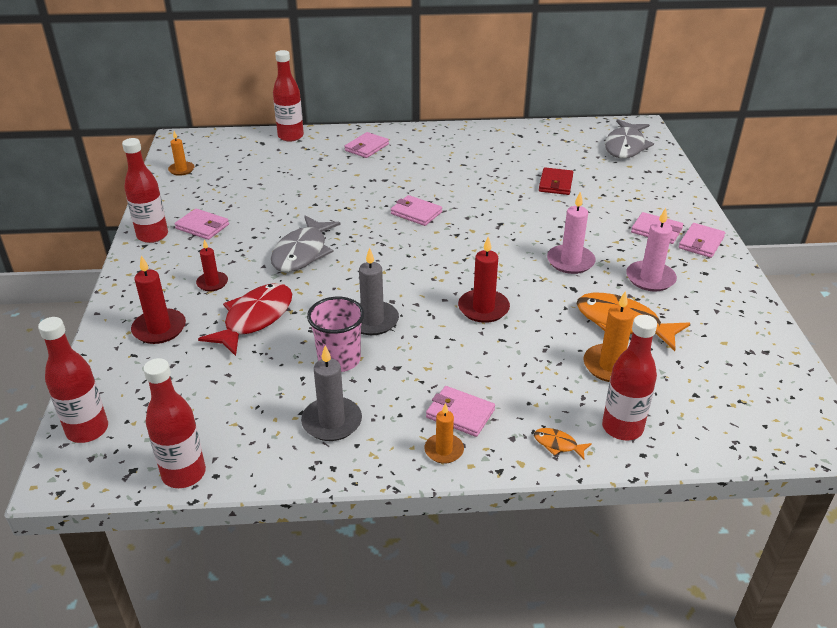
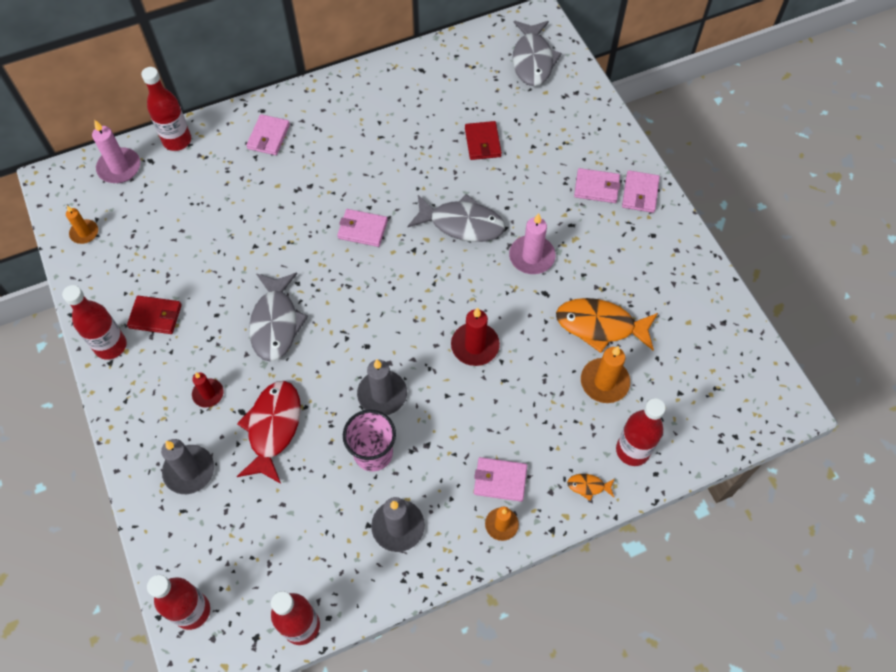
camera: 20 degrees left, 25 degrees up
(159, 329) = (189, 471): red candle -> grey candle
(202, 226) = (155, 316): pink wallet -> red wallet
(511, 227) = (462, 224): none -> grey fish
(650, 278) = (608, 258): pink candle -> pink candle (119, 167)

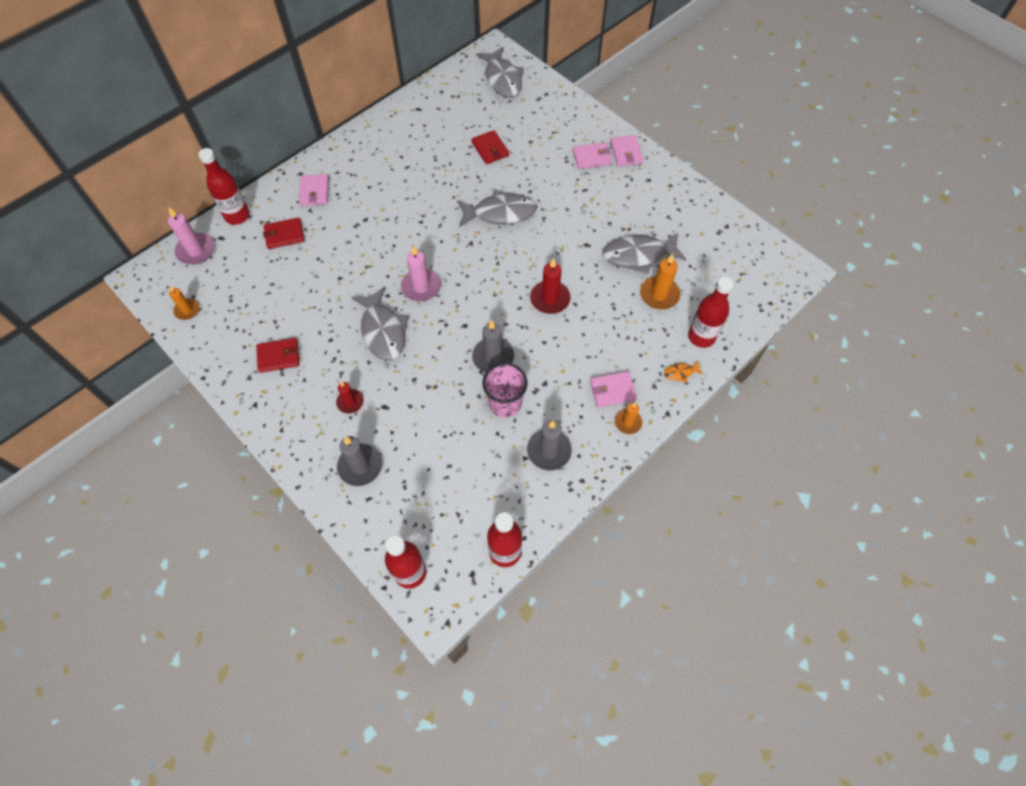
camera: 20 degrees left, 0 degrees up
(110, 346) = (249, 391): red bottle -> none
(217, 178) = (284, 235): none -> red wallet
(273, 428) = (416, 411): red fish -> none
(362, 229) = (423, 239): pink wallet -> none
(531, 256) = (564, 221): pink candle -> pink candle (421, 287)
(600, 326) = (638, 255): orange fish -> grey fish

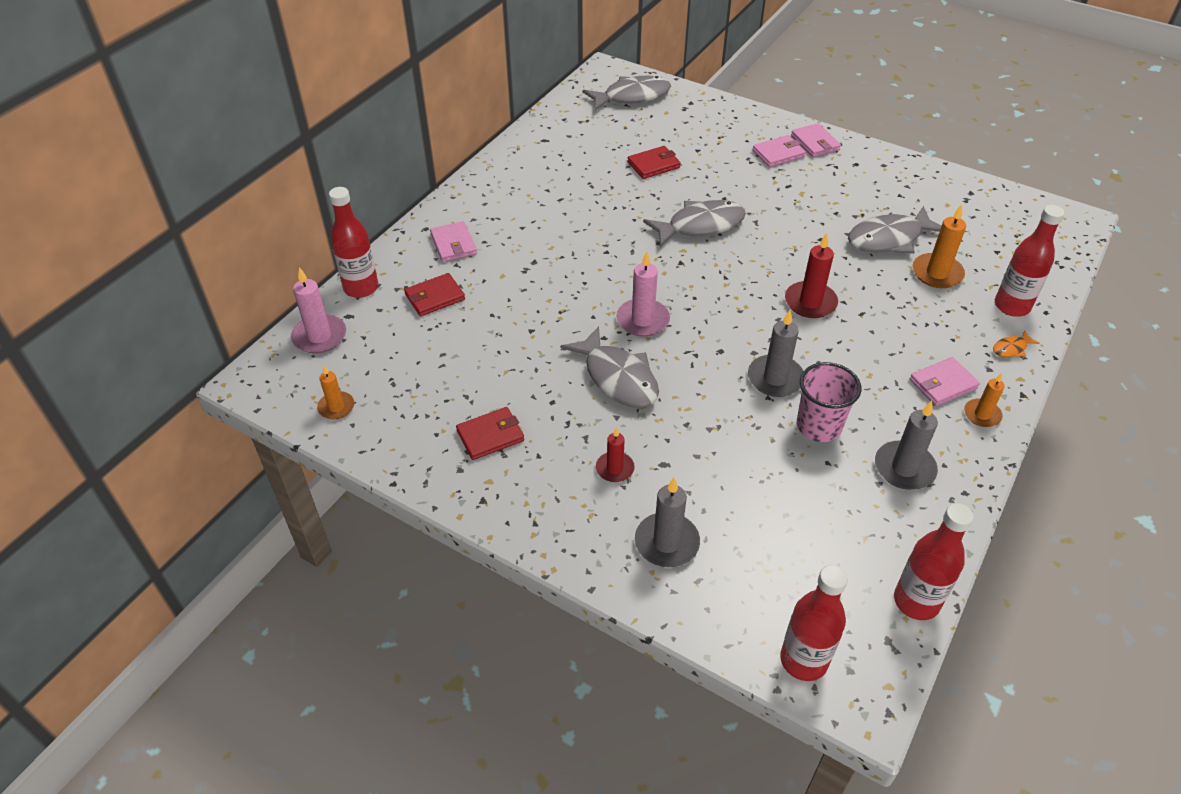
camera: 15 degrees left, 15 degrees down
(490, 149) = (653, 165): red wallet -> red wallet turned 75 degrees counterclockwise
(502, 79) = (632, 96): grey fish -> grey fish turned 75 degrees counterclockwise

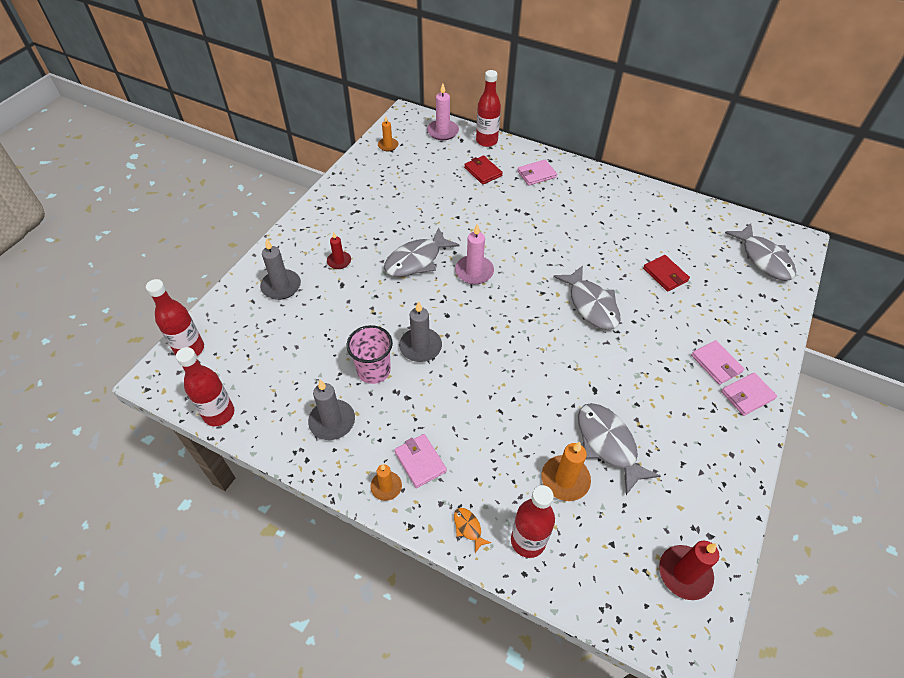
camera: 85 degrees right, 5 degrees up
(490, 436) = (366, 206): red wallet -> none
(810, 302) = (508, 375): red candle -> red candle (684, 573)

